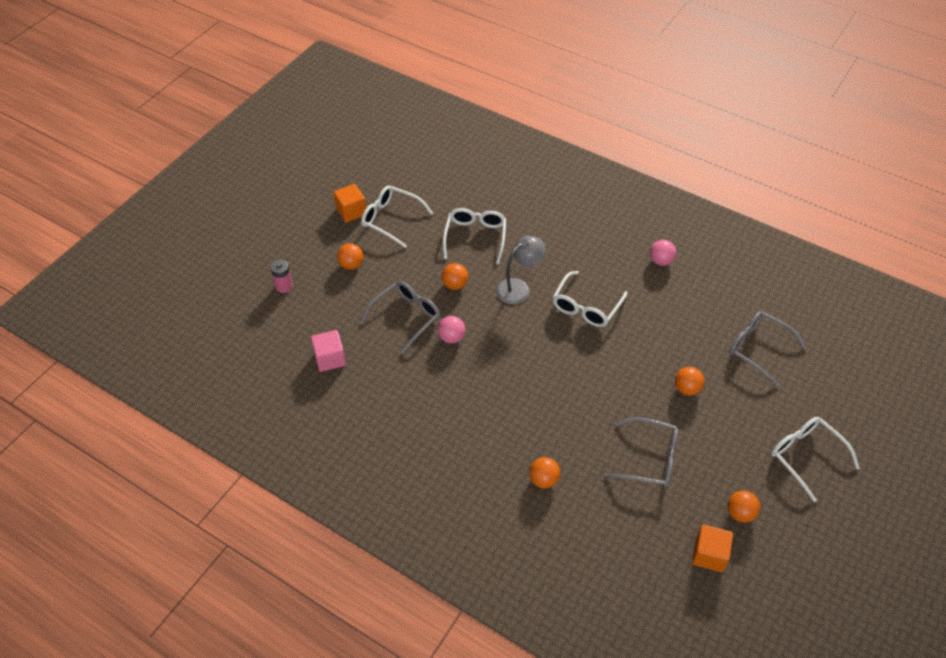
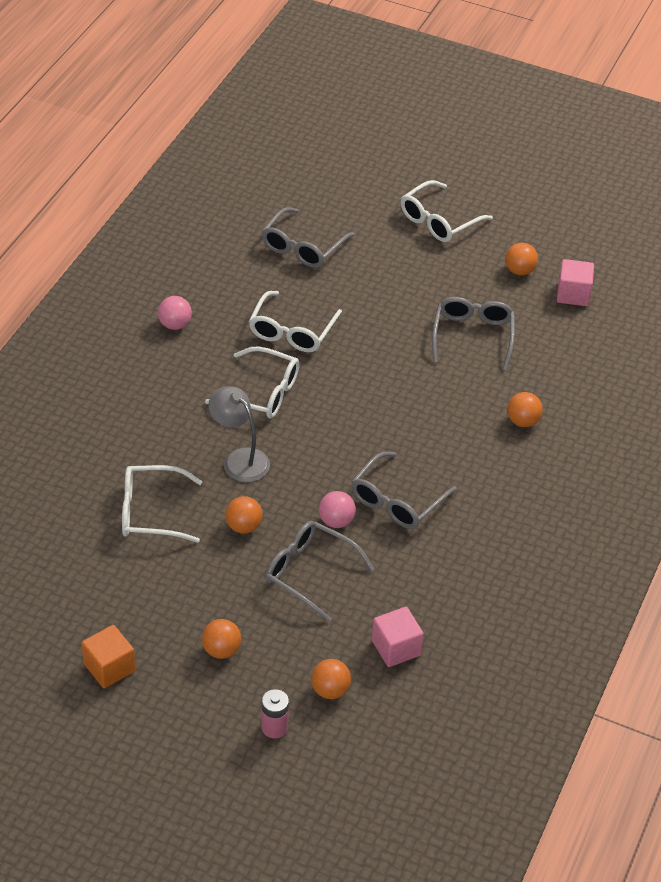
camera: 100 degrees left, 5 degrees down
(391, 219) = (122, 615): white glasses -> white glasses (292, 331)
(466, 377) = (397, 501): none -> grey glasses
(686, 389) = (371, 305): orange ball -> orange ball (330, 690)
(709, 555) = (573, 294): orange cube -> pink cube

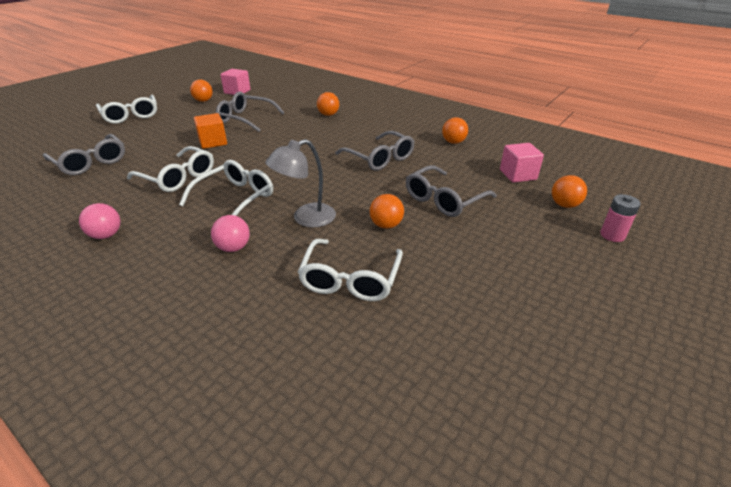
camera: 75 degrees left, 10 degrees down
(109, 667) = (569, 336): orange cube -> orange cube (213, 142)
(221, 650) = (532, 254): orange ball -> orange ball (453, 142)
(336, 521) = (392, 183): pink ball -> pink ball (233, 248)

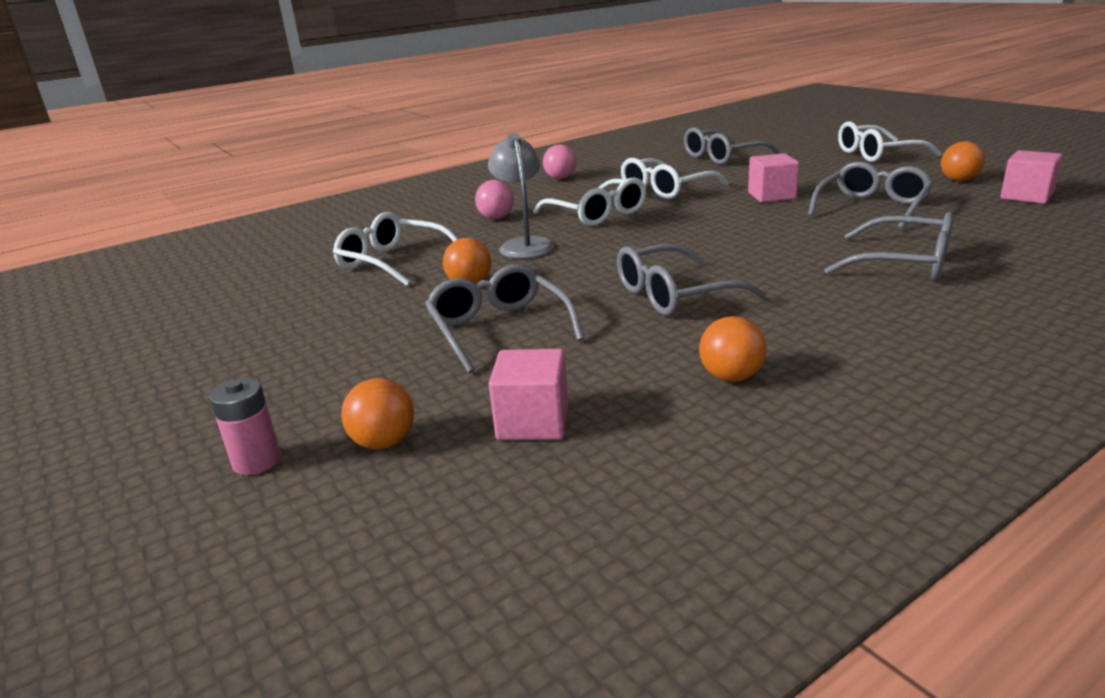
camera: 110 degrees right, 10 degrees down
(213, 142) = (771, 196): orange cube -> pink cube
(328, 115) = (905, 263): orange ball -> grey glasses

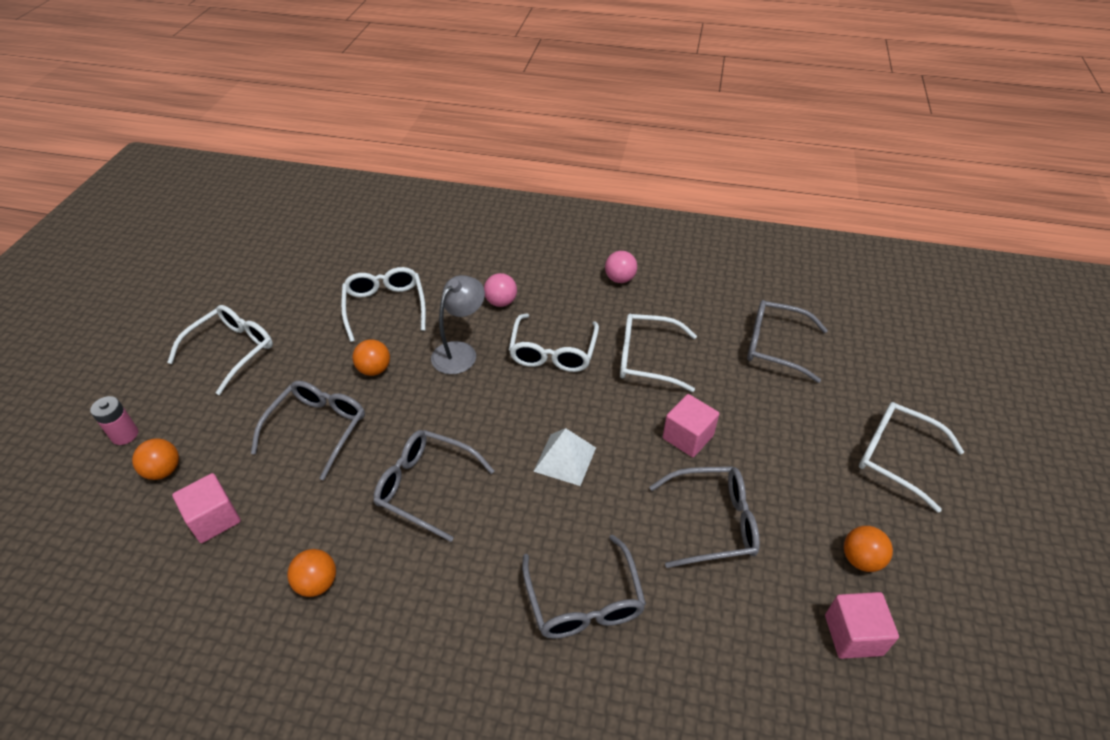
camera: 45 degrees right, 20 degrees up
(271, 352) = (232, 350): none -> white glasses
(730, 236) = (565, 459): none -> white pyramid

